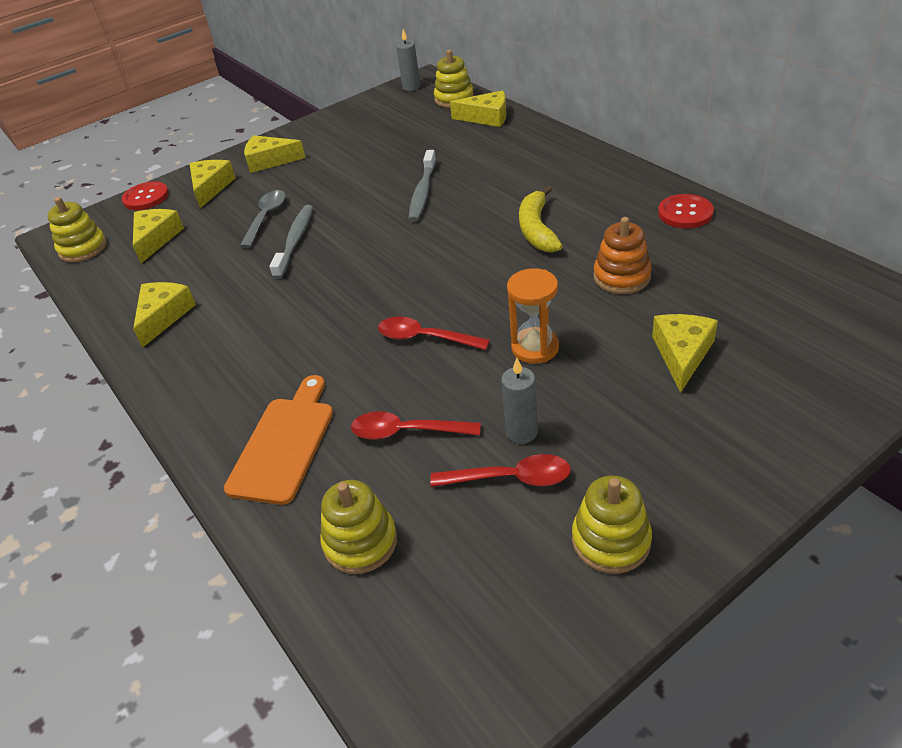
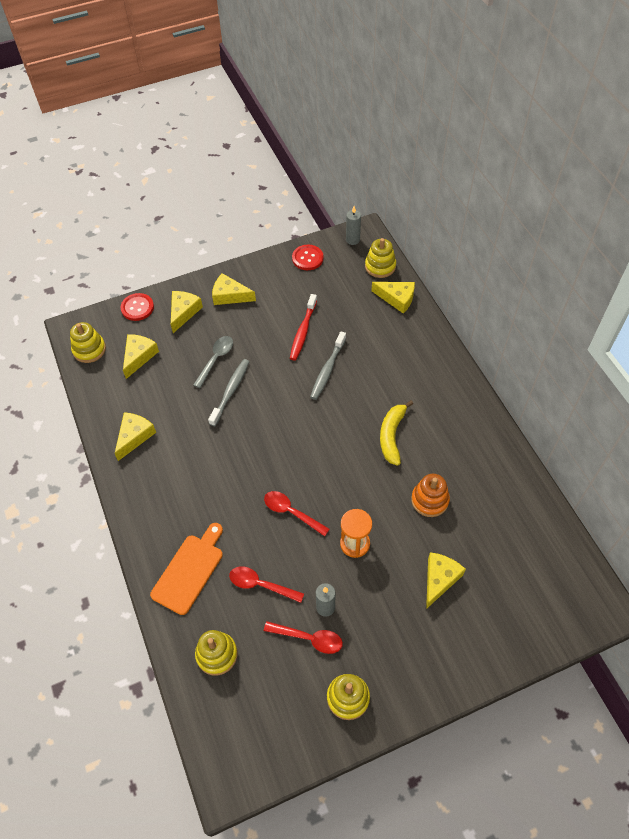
camera: 10 degrees right, 15 degrees up
(377, 168) = (303, 331): none -> red toothbrush
(685, 213) = (494, 453): red button -> red button (307, 258)

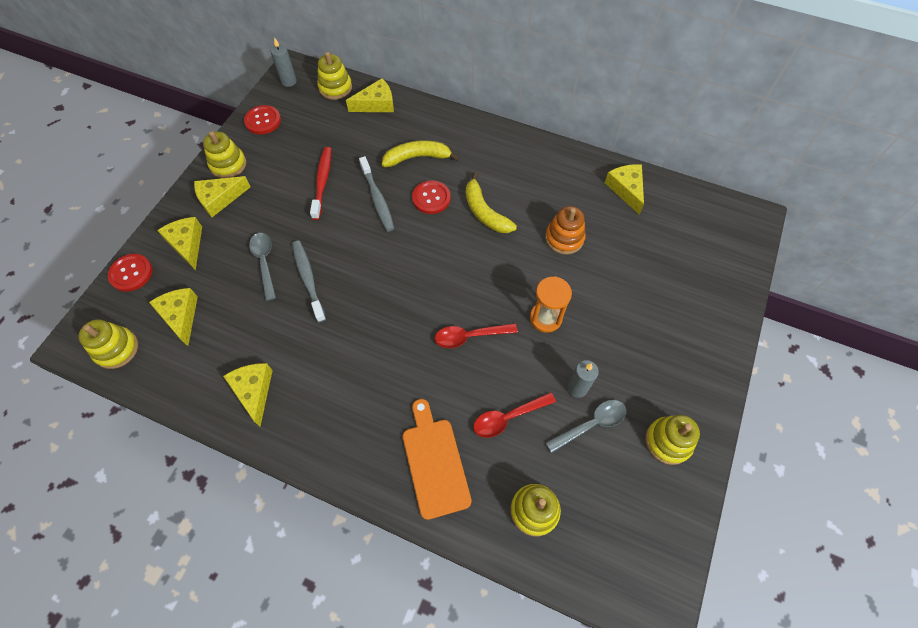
camera: 45 degrees left, 5 degrees up
(256, 275) = (228, 165): none -> yellow stacking toy
(303, 331) = (322, 182): red toothbrush -> red toothbrush turned 150 degrees counterclockwise
(309, 638) = (591, 424): red spoon -> grey spoon
(364, 397) = (431, 198): none -> red button
(385, 360) = (417, 157): none -> yellow banana
(439, 579) = (633, 291): yellow cheese -> yellow cheese (626, 189)

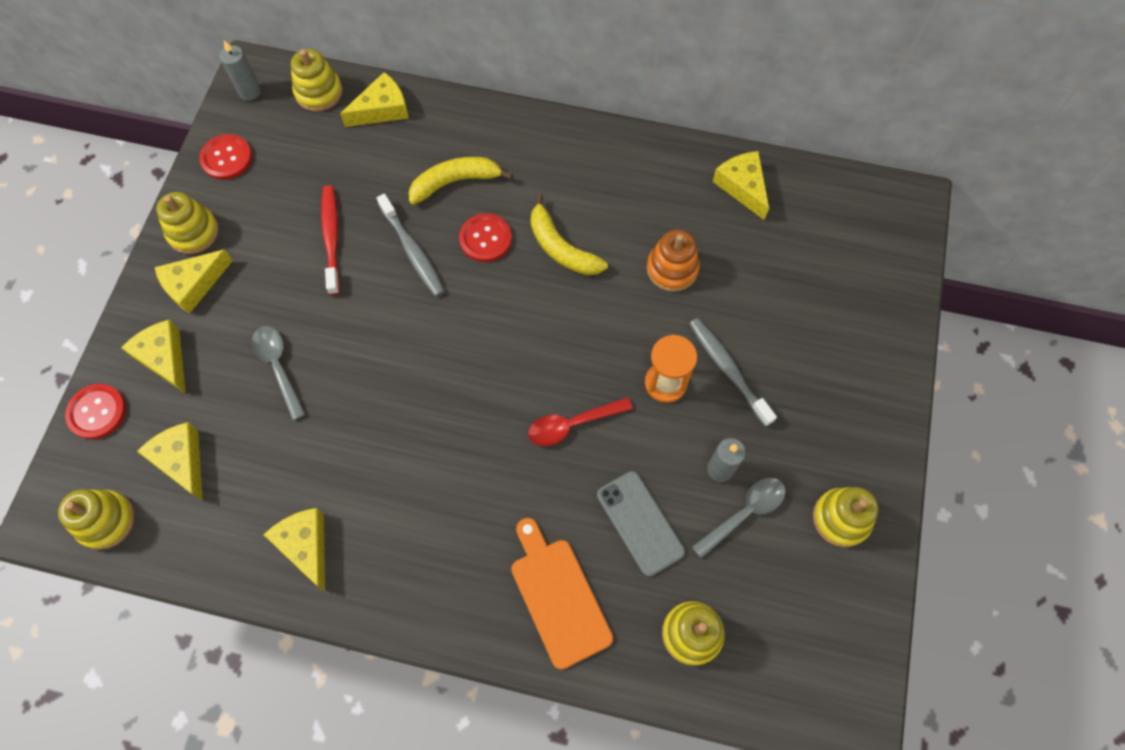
camera: 10 degrees left, 5 degrees up
(308, 280) = (344, 382): grey toothbrush -> grey toothbrush (728, 370)
(508, 418) = (640, 523): red spoon -> grey phone

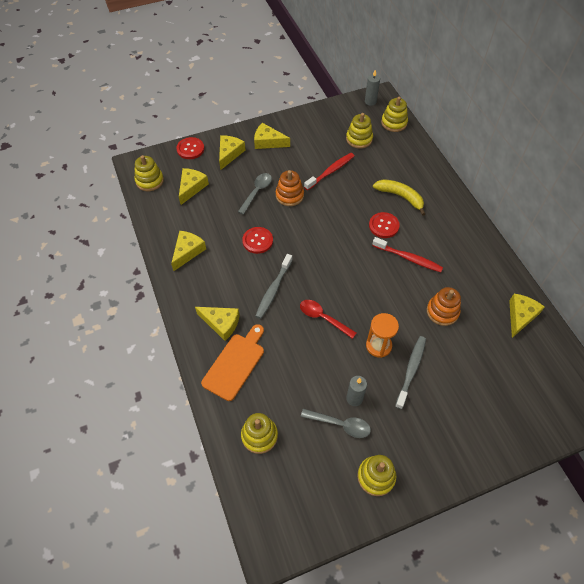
camera: 55 degrees right, 10 degrees down
(193, 232) = (290, 126): yellow stacking toy -> yellow stacking toy (359, 139)
(226, 158) = (333, 115): red button -> red button (257, 241)
(326, 325) = (289, 195): none -> orange stacking toy
(382, 109) = (409, 148): yellow cheese -> yellow cheese (221, 323)
(412, 250) = (352, 203): grey toothbrush -> grey toothbrush (273, 289)
(561, 248) = (408, 258): yellow banana -> red toothbrush
(640, 523) = (297, 378): grey phone -> none

